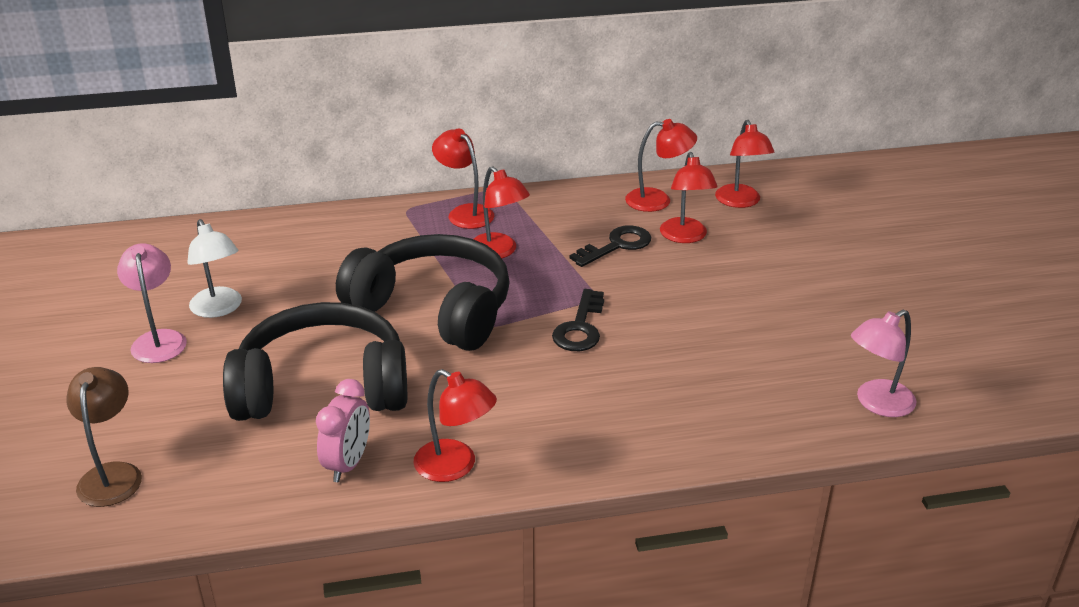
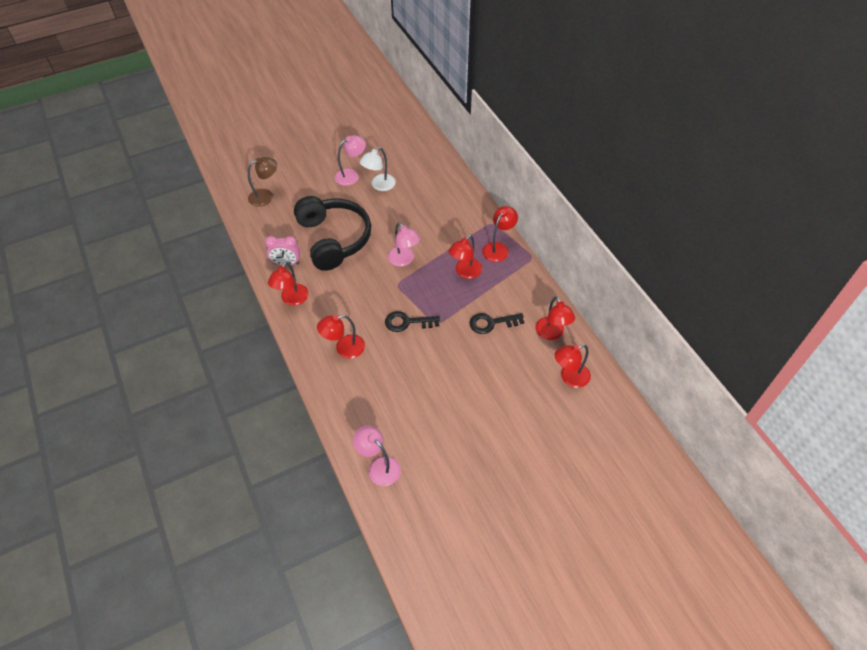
camera: 75 degrees right, 20 degrees up
(434, 309) = (404, 260): black headphones -> pink lamp
(617, 246) = (491, 323): black key -> black key turned 135 degrees clockwise
(685, 237) = (514, 354): red lamp -> red lamp (344, 349)

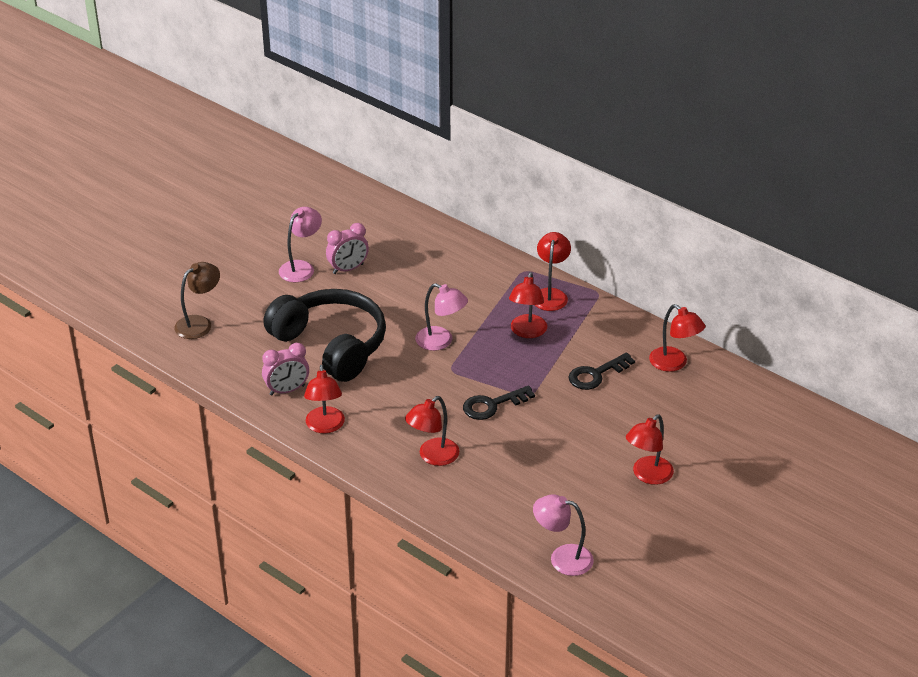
camera: 25 degrees left, 15 degrees down
(379, 185) = (348, 269): white lamp -> pink clock
(569, 377) = (723, 400): red lamp -> red lamp (647, 475)

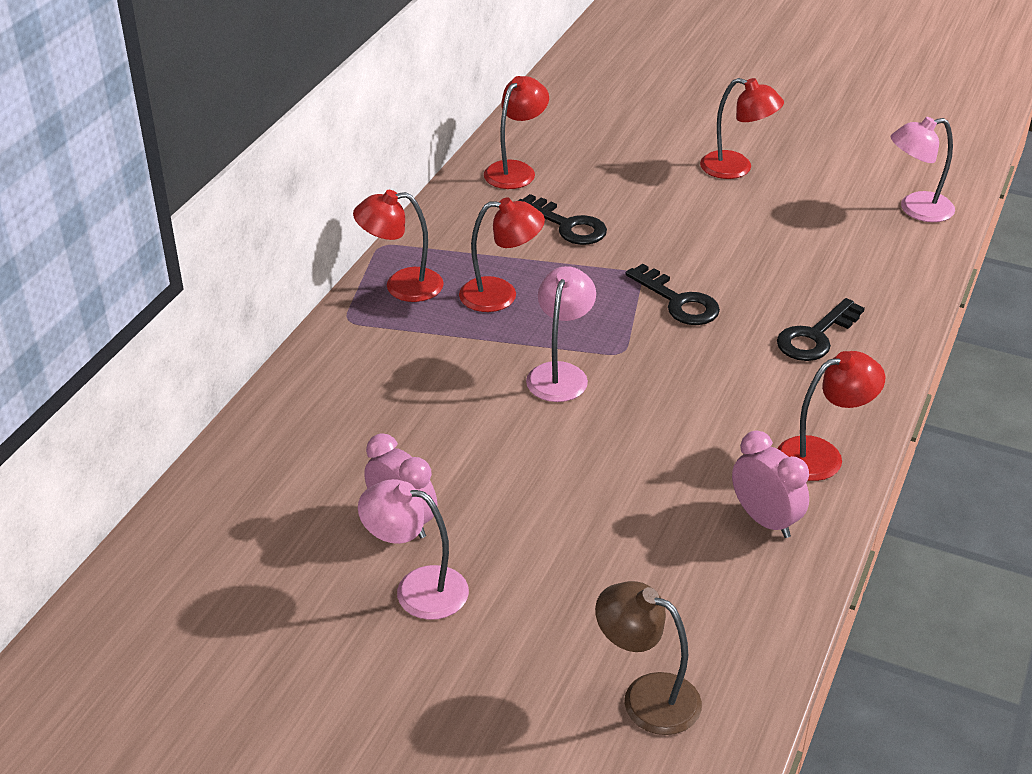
camera: 105 degrees left, 0 degrees up
(331, 345) = (625, 494): black headphones -> none
(433, 457) = (815, 336): red lamp -> black key
(562, 558) = (916, 209): pink lamp -> pink lamp turned 75 degrees clockwise

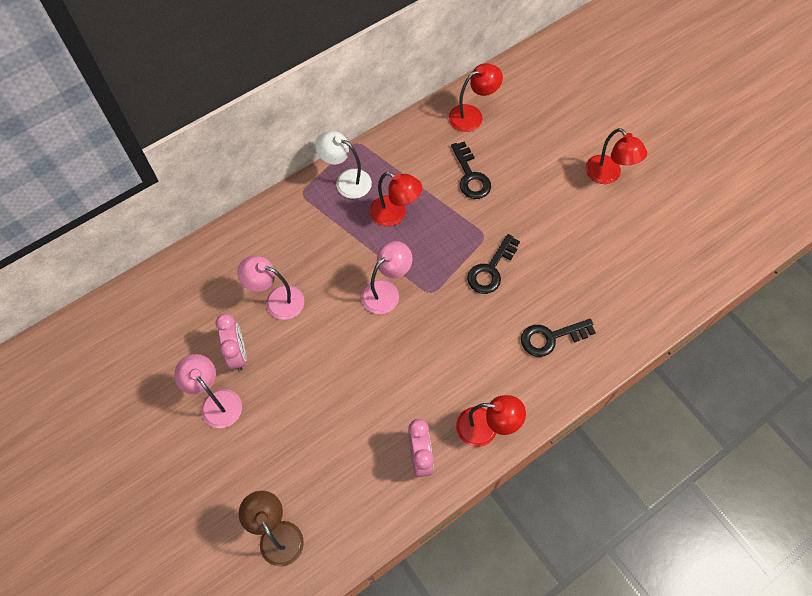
camera: 30 degrees right, 25 degrees up
(401, 286) = (346, 181): red lamp -> white lamp
(678, 301) = (491, 269): black key -> black key turned 45 degrees clockwise
(916, 209) = (697, 265): pink lamp -> pink lamp (277, 300)

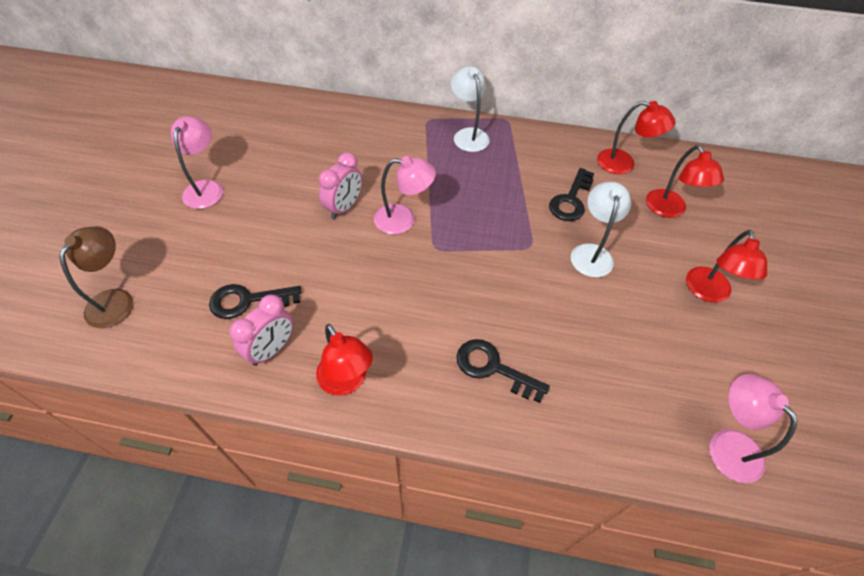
camera: 45 degrees right, 10 degrees down
(238, 353) = (258, 173): pink clock -> pink clock (344, 207)
(277, 300) = (325, 164): pink lamp -> pink lamp (727, 444)
(395, 214) = (476, 179): red lamp -> red lamp (670, 210)
(491, 269) = (505, 273): black key -> black key (248, 301)
(522, 206) = (591, 253): none -> white lamp

